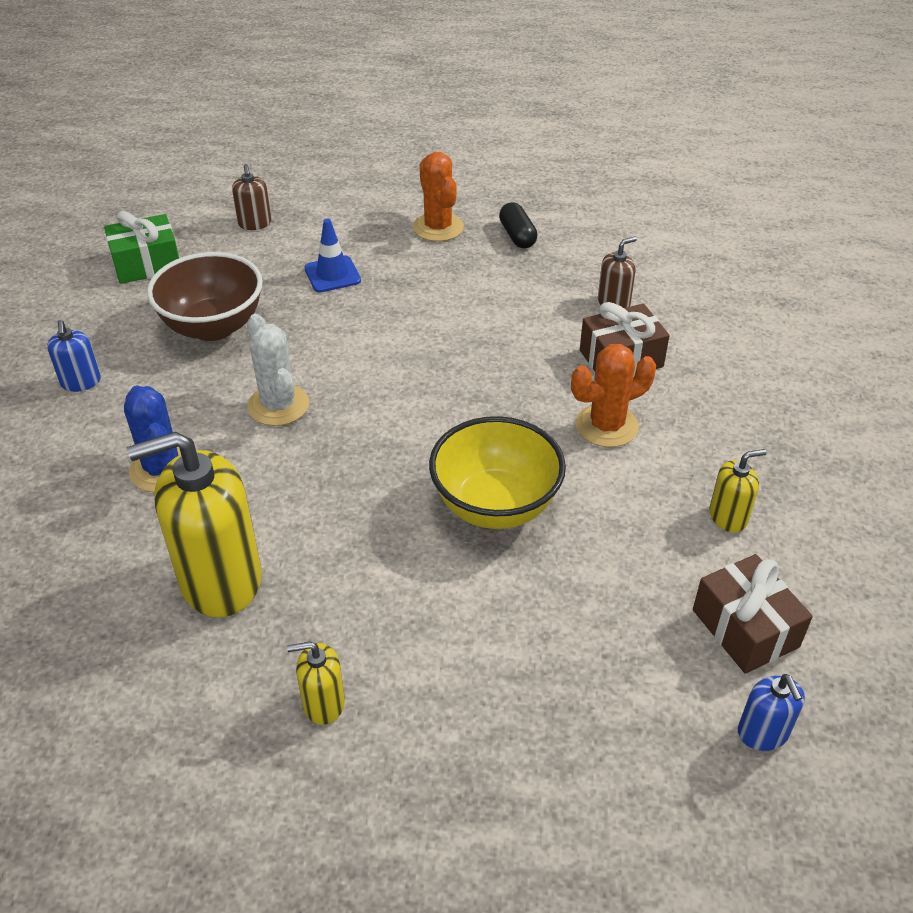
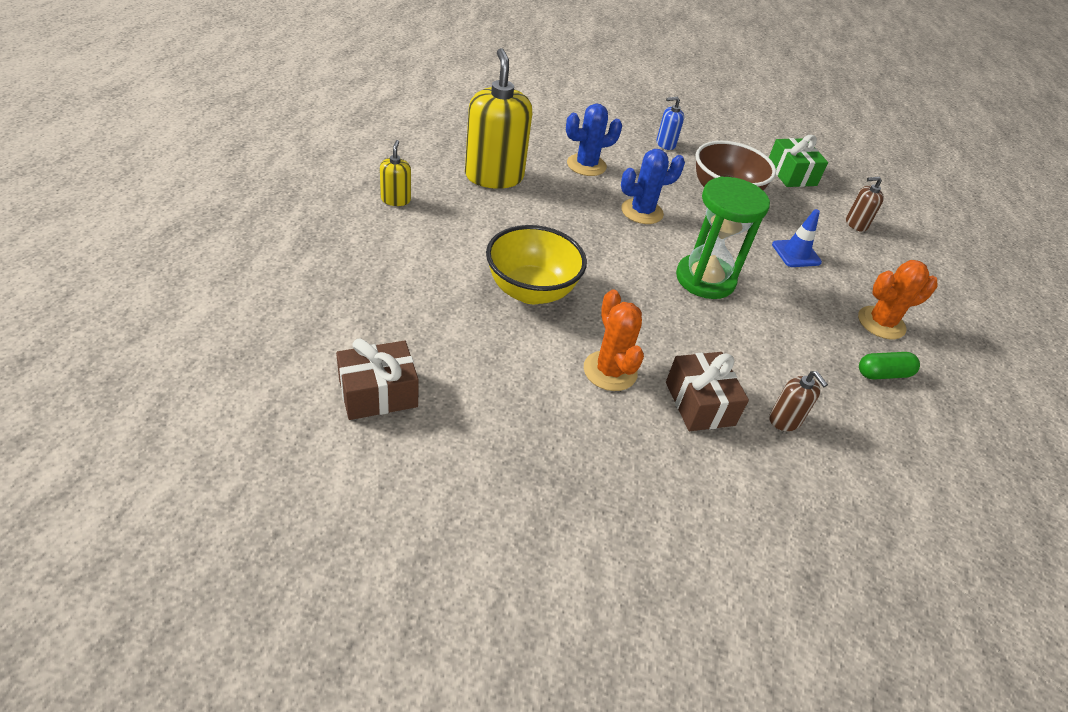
camera: 90 degrees right, 0 degrees up
(278, 405) = (642, 212): white cactus -> blue cactus
(411, 349) = (705, 279): none -> green hourglass
(517, 236) = (883, 374): black capsule -> green capsule
(728, 517) = (492, 419): yellow soap dispenser -> none
(763, 733) = (289, 374): blue soap dispenser -> none

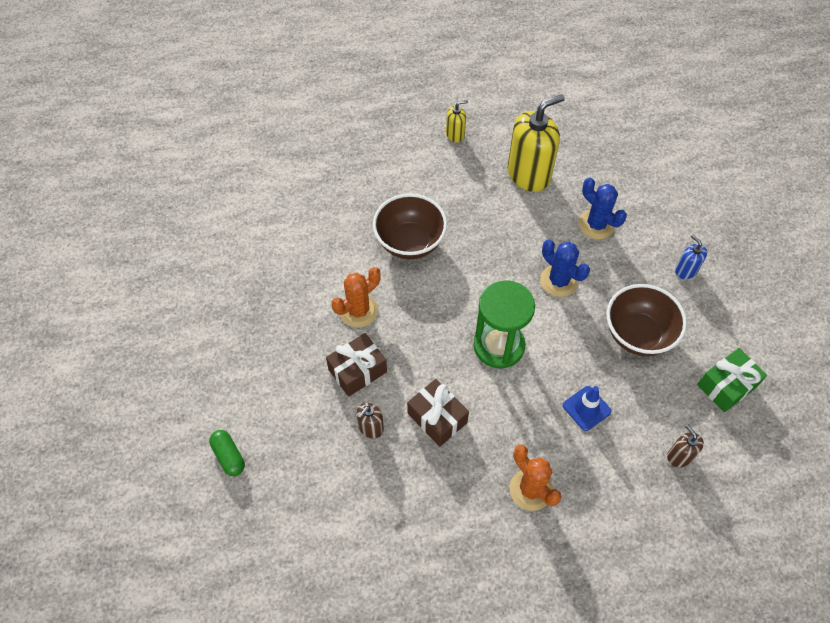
camera: 75 degrees right, 15 degrees up
(378, 393) = (275, 204): brown gift -> brown gift (437, 418)
(531, 291) = (410, 242): yellow bowl -> brown bowl
(883, 374) = (463, 494): green capsule -> green capsule (229, 456)

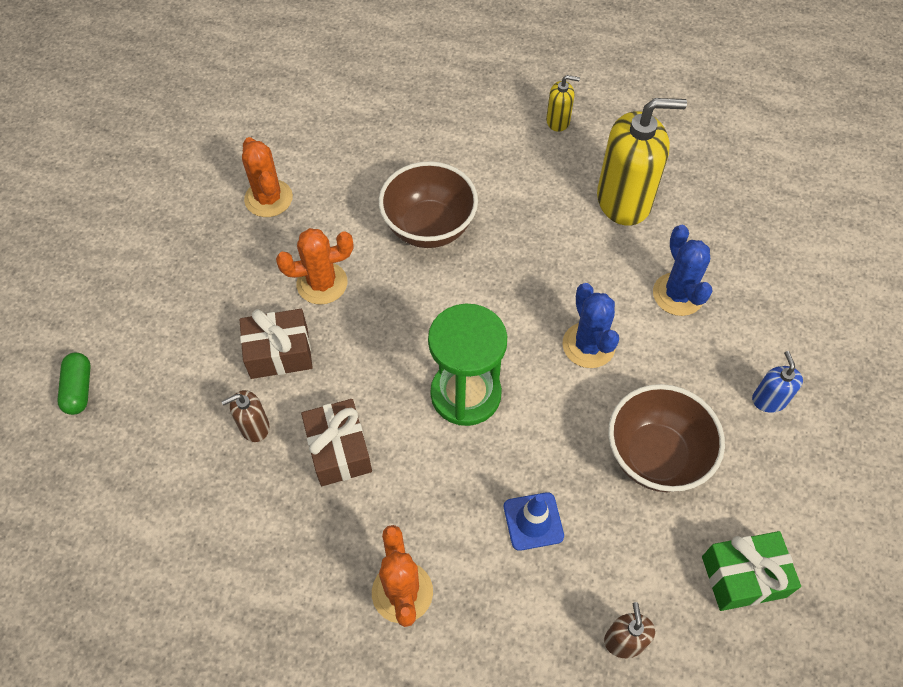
camera: 25 degrees right, 0 degrees up
(284, 266) = (268, 198): none -> orange cactus

